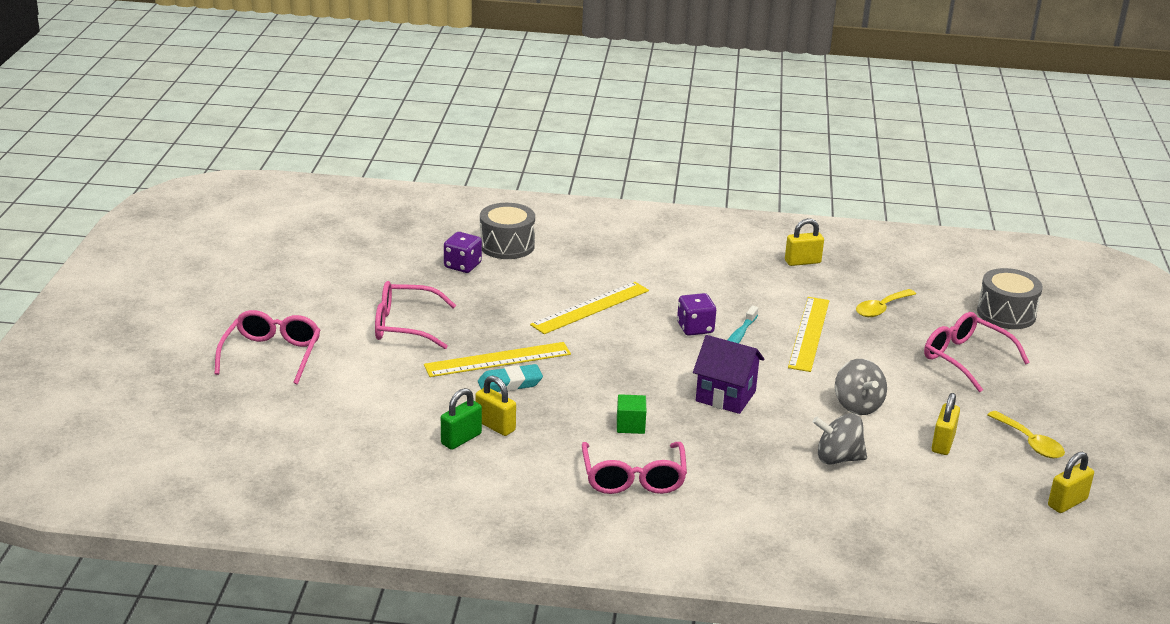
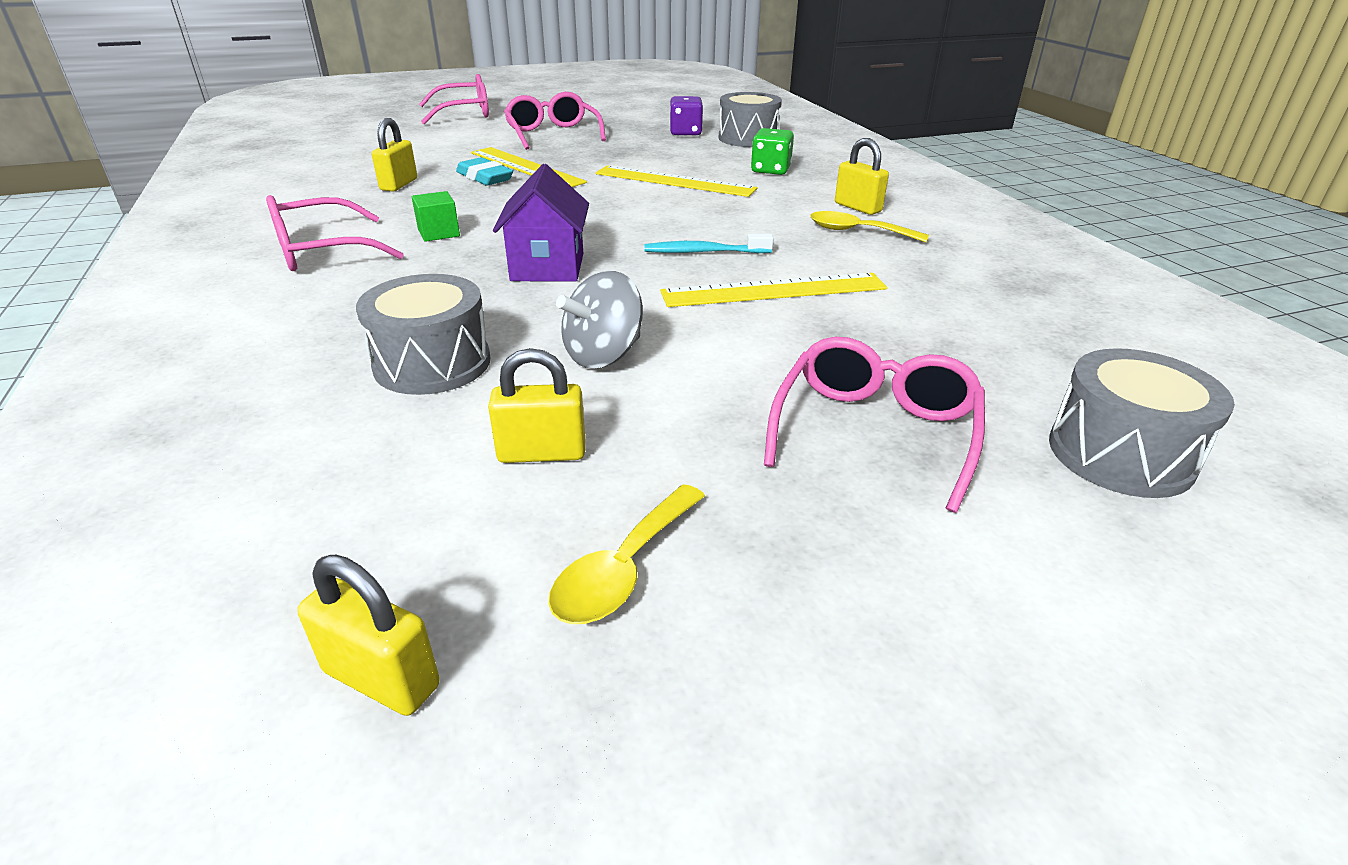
camera: 65 degrees right, 5 degrees up
(461, 439) = (366, 178): green padlock -> none
(597, 264) = (770, 170): none -> green dice
(695, 328) = (695, 228): purple dice -> none
(802, 262) = (966, 257): yellow padlock -> yellow padlock (857, 207)
(838, 458) = (432, 363): grey spinning top -> grey drum
(881, 309) = (928, 329): yellow spoon -> yellow spoon (857, 232)

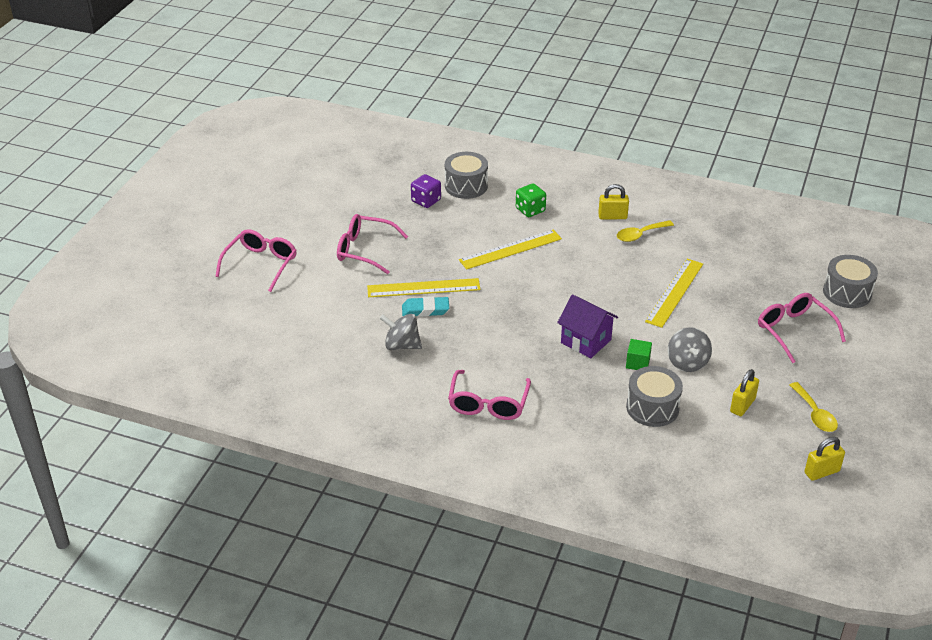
camera: 50 degrees left, 5 degrees up
(399, 184) = (402, 345): yellow padlock -> grey spinning top
(439, 233) = (503, 358): green cube -> green cube (637, 363)
(704, 252) = (616, 289): turquoise toothbrush -> none

